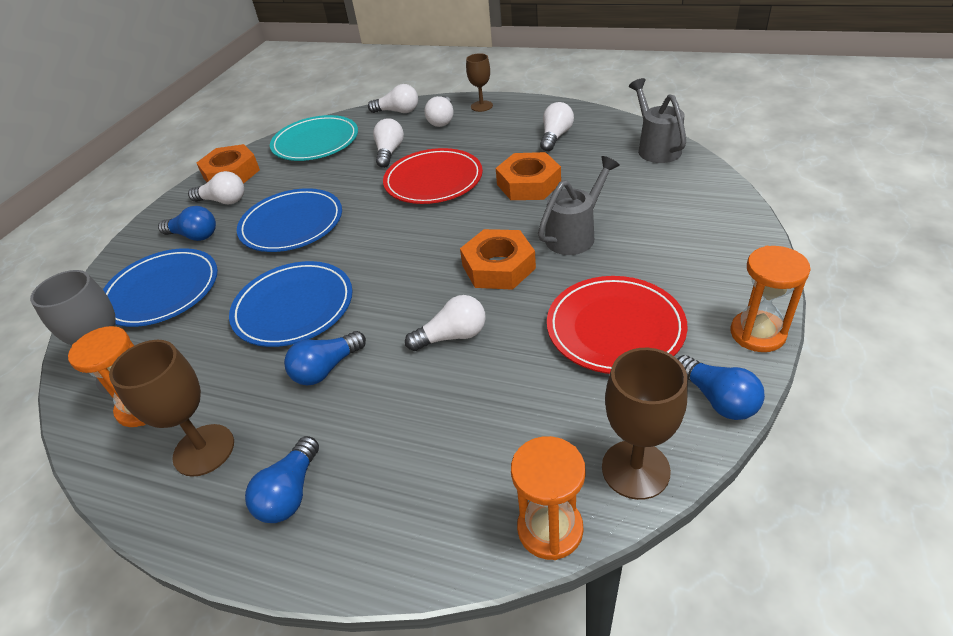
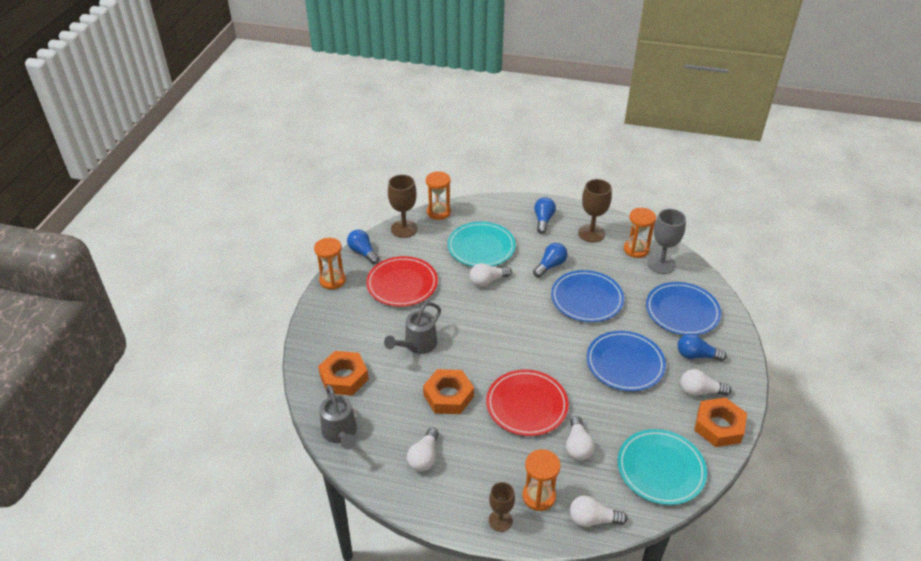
camera: 170 degrees right, 0 degrees up
(442, 120) = (539, 496): white light bulb -> orange hourglass
(453, 413) = (481, 247): none -> turquoise plate
(498, 267) = (466, 322): orange nut -> orange nut (344, 377)

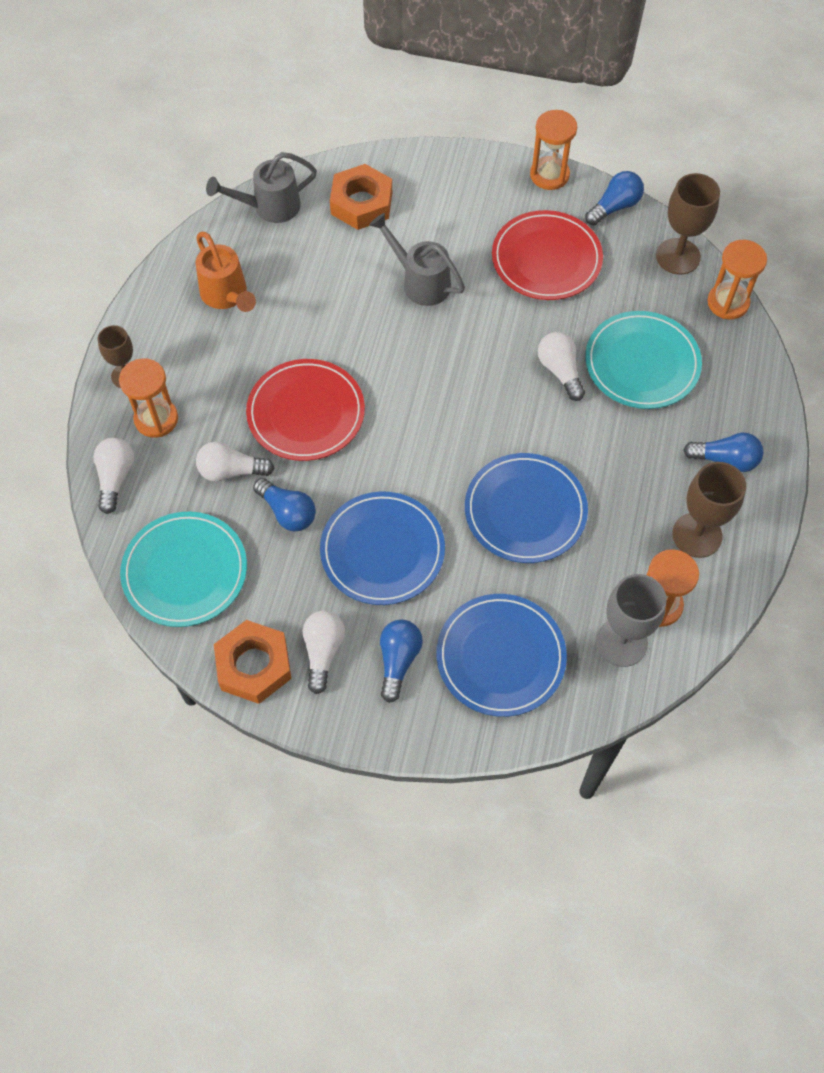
camera: 90 degrees right, 20 degrees up
(424, 457) = (226, 295): white light bulb -> orange watering can
(448, 396) = (326, 320): orange nut -> none
(550, 266) = (603, 462): blue light bulb -> blue light bulb (287, 512)

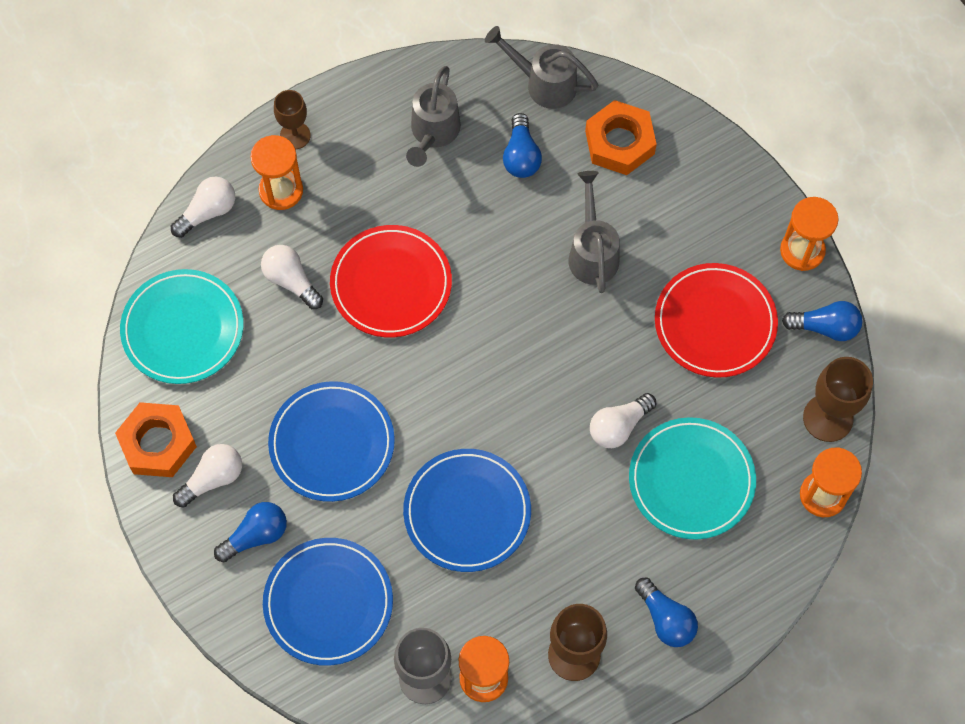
camera: 45 degrees right, 5 degrees up
(226, 295) = (433, 132): orange watering can -> grey watering can
(287, 512) = (297, 350): blue light bulb -> blue light bulb (521, 156)
(560, 371) = (619, 426): white light bulb -> white light bulb turned 150 degrees counterclockwise

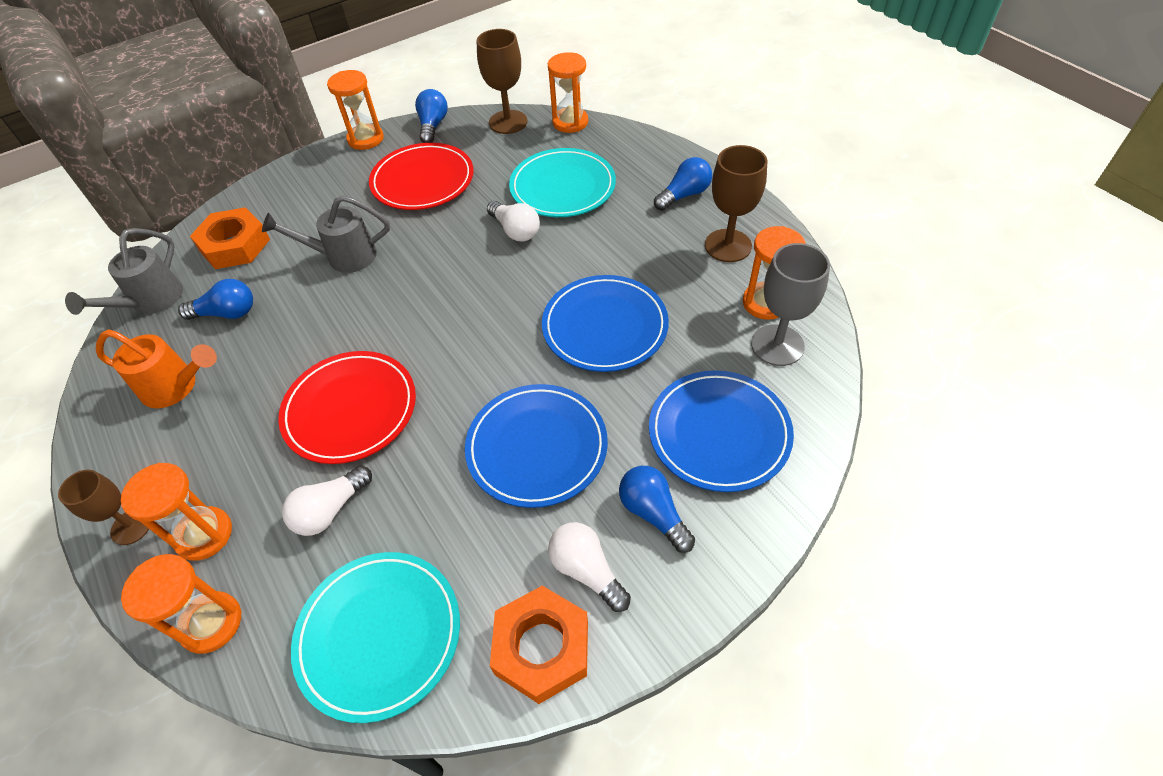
camera: 90 degrees left, 15 degrees down
(208, 212) = (211, 623): white light bulb -> orange hourglass
(433, 132) = (175, 387): grey watering can -> orange watering can

